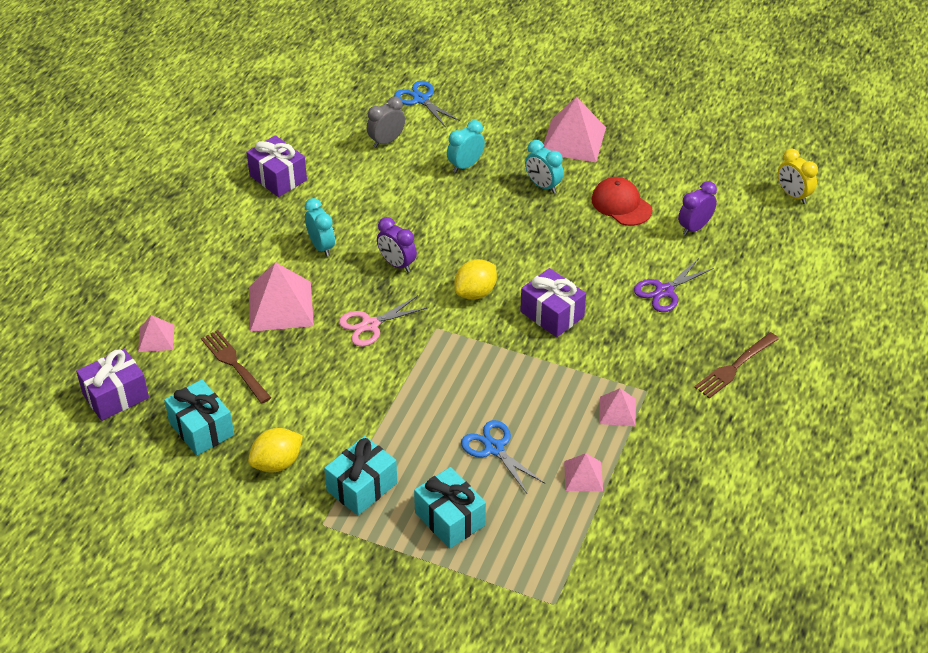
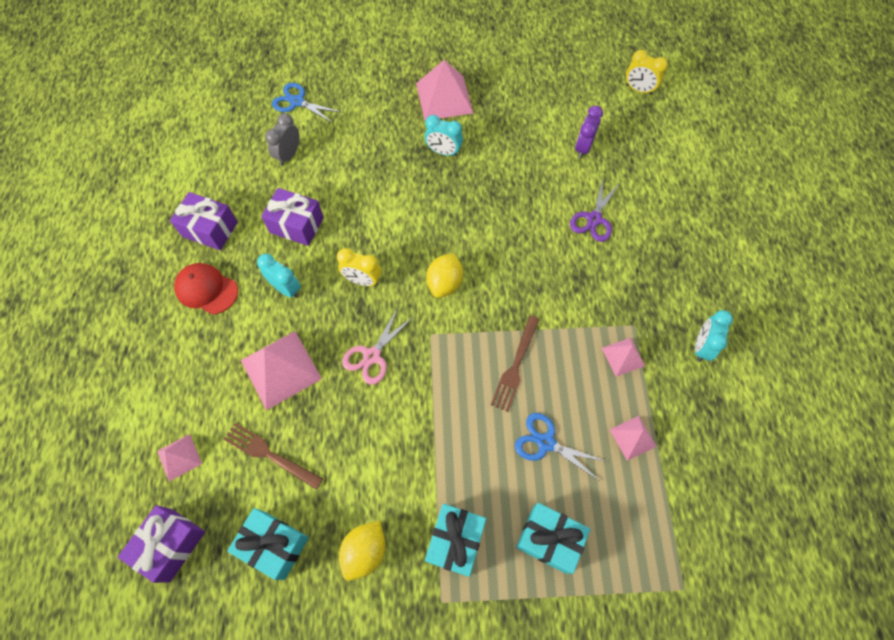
camera: 25 degrees left, 20 degrees up
(397, 264) = (362, 280): purple clock -> yellow clock
(465, 165) = (369, 155): turquoise clock -> turquoise clock (701, 347)
(552, 314) = (519, 279): purple gift -> purple gift (296, 225)
(621, 204) = (515, 147): red cap -> red cap (206, 289)
(735, 367) = (687, 272): brown fork -> brown fork (515, 366)

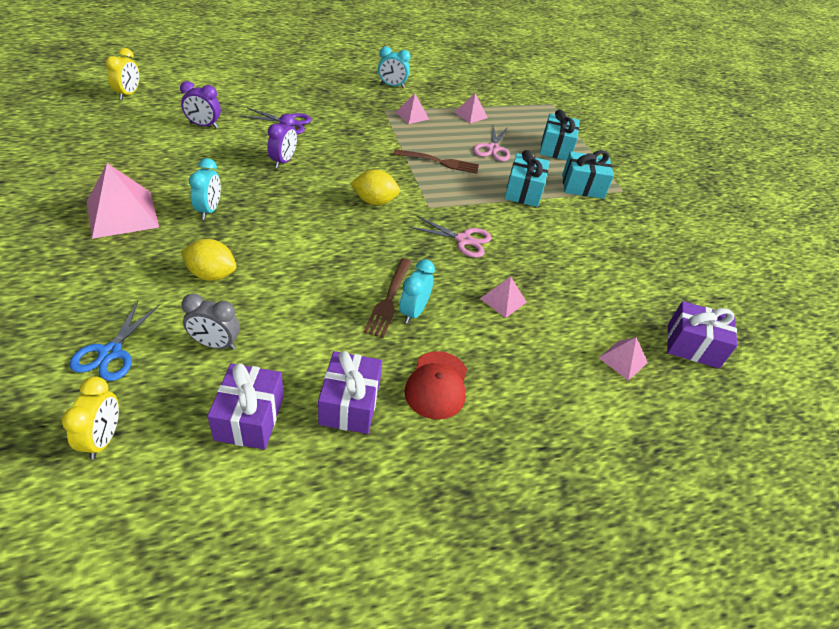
camera: 110 degrees left, 20 degrees down
(270, 454) = (583, 294): brown fork -> brown fork (389, 299)
(274, 545) = (647, 278): turquoise gift -> turquoise gift (523, 191)
(281, 369) = (503, 300): pink pyramid -> pink pyramid, size x0.54
(296, 225) = (327, 317): purple gift -> purple gift (249, 418)
(362, 280) = (386, 254): yellow clock -> yellow clock (103, 439)
(365, 551) = (617, 228): yellow lemon -> yellow lemon (211, 274)
(518, 210) = (283, 161): none -> purple clock
(545, 442) = (492, 149): blue scissors -> pink scissors

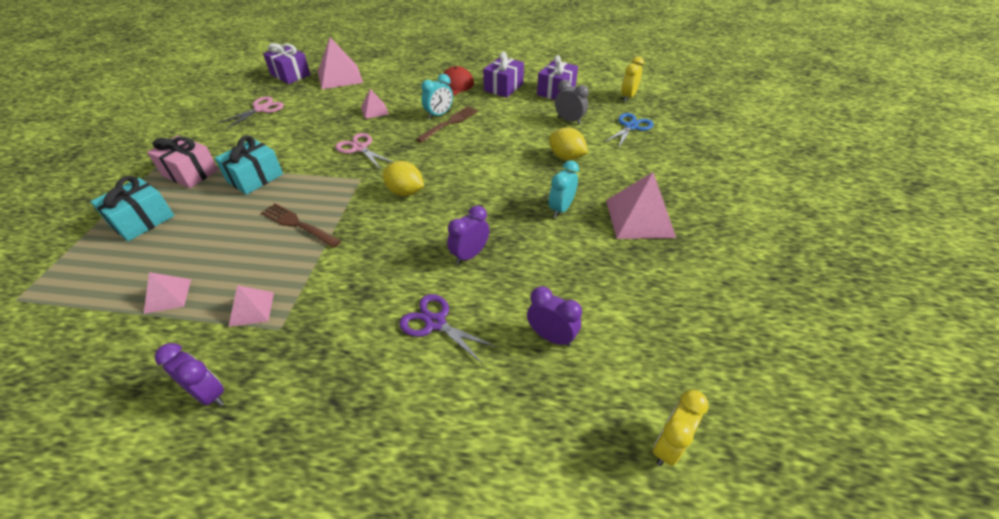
camera: 150 degrees left, 0 degrees up
(392, 86) = (208, 394): turquoise clock -> purple clock
(492, 149) = (217, 232): pink scissors -> pink scissors (261, 109)
(582, 186) = (190, 173): turquoise gift -> pink gift
(623, 360) = (340, 77): pink pyramid -> pink pyramid, size x1.86

